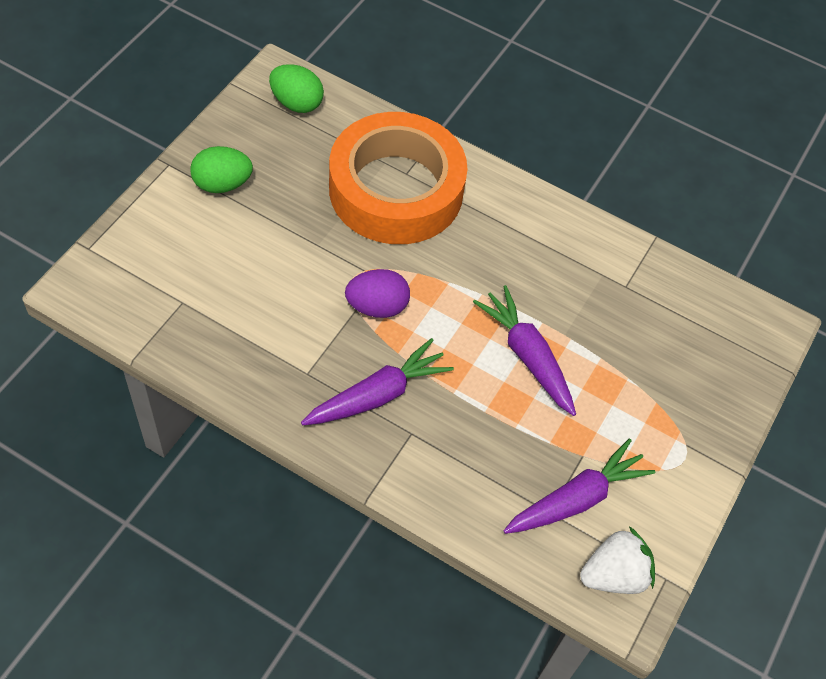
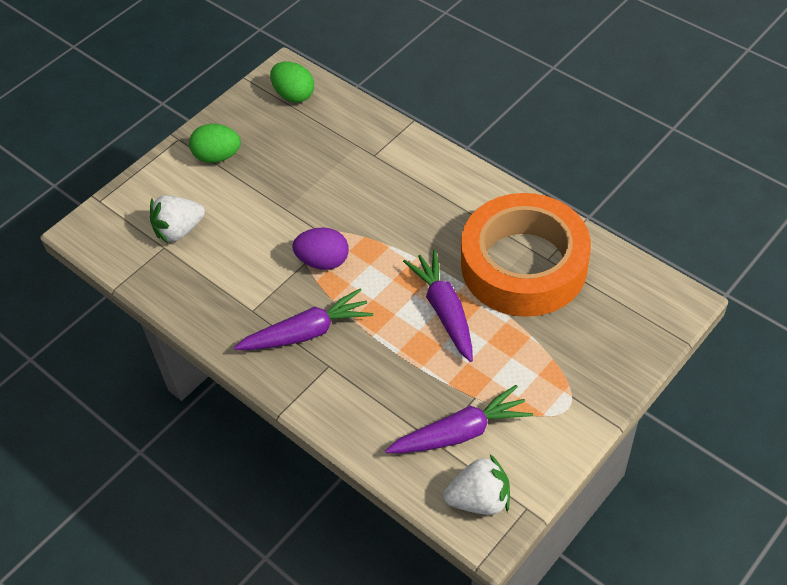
camera: 20 degrees right, 5 degrees down
(196, 280) = (179, 230): none -> white strawberry
(396, 189) = (362, 168): orange tape -> orange tape (524, 265)

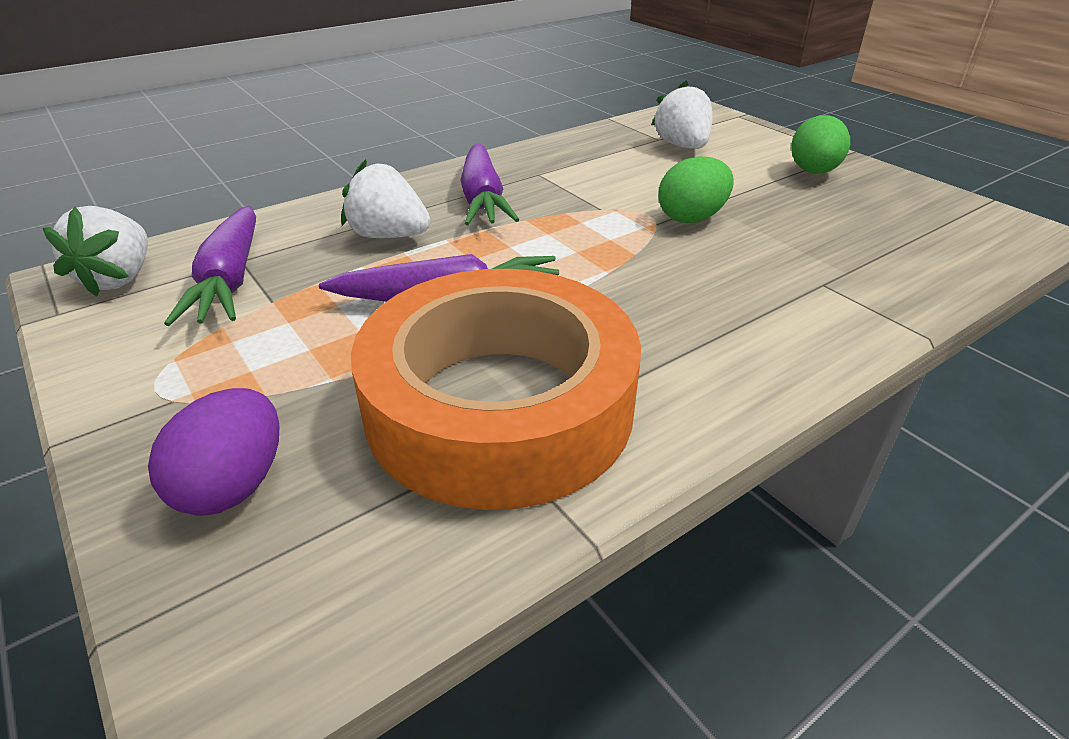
camera: 100 degrees right, 15 degrees down
(294, 95) = (965, 231): green egg -> green egg (691, 218)
(323, 261) = (597, 220): purple egg -> purple egg (233, 485)
(377, 369) = (388, 236): none -> white strawberry

